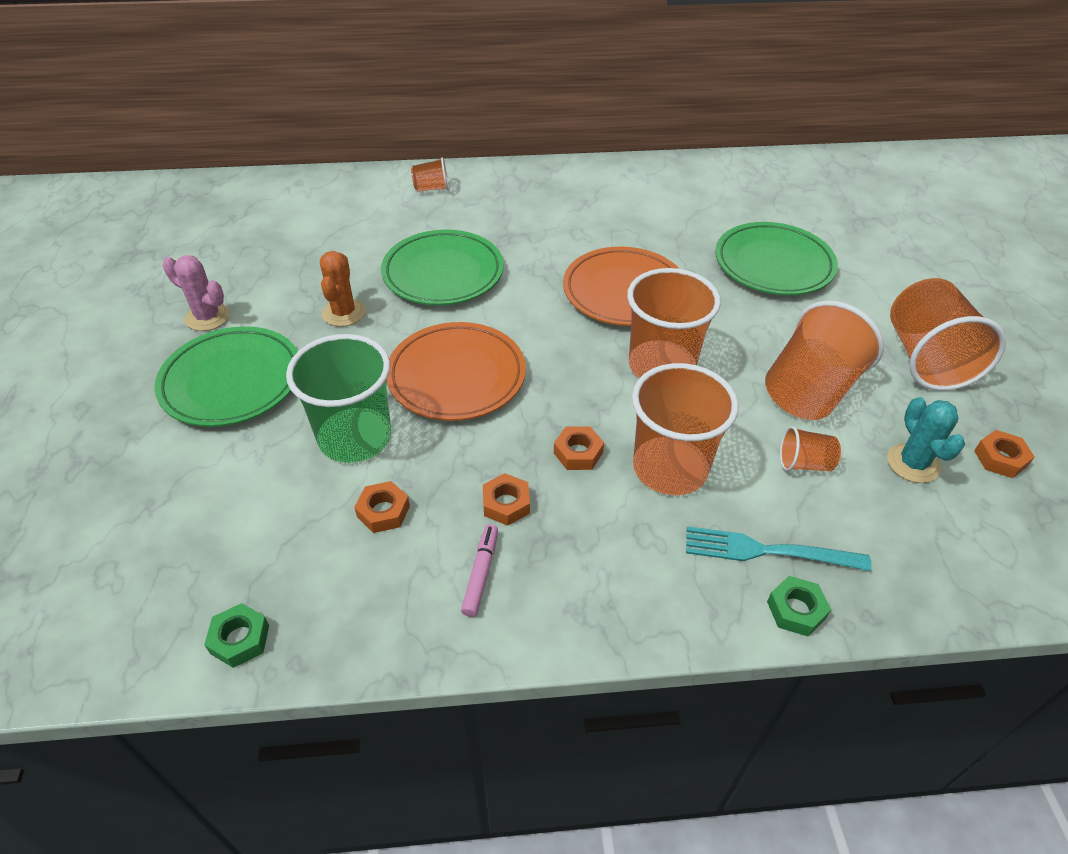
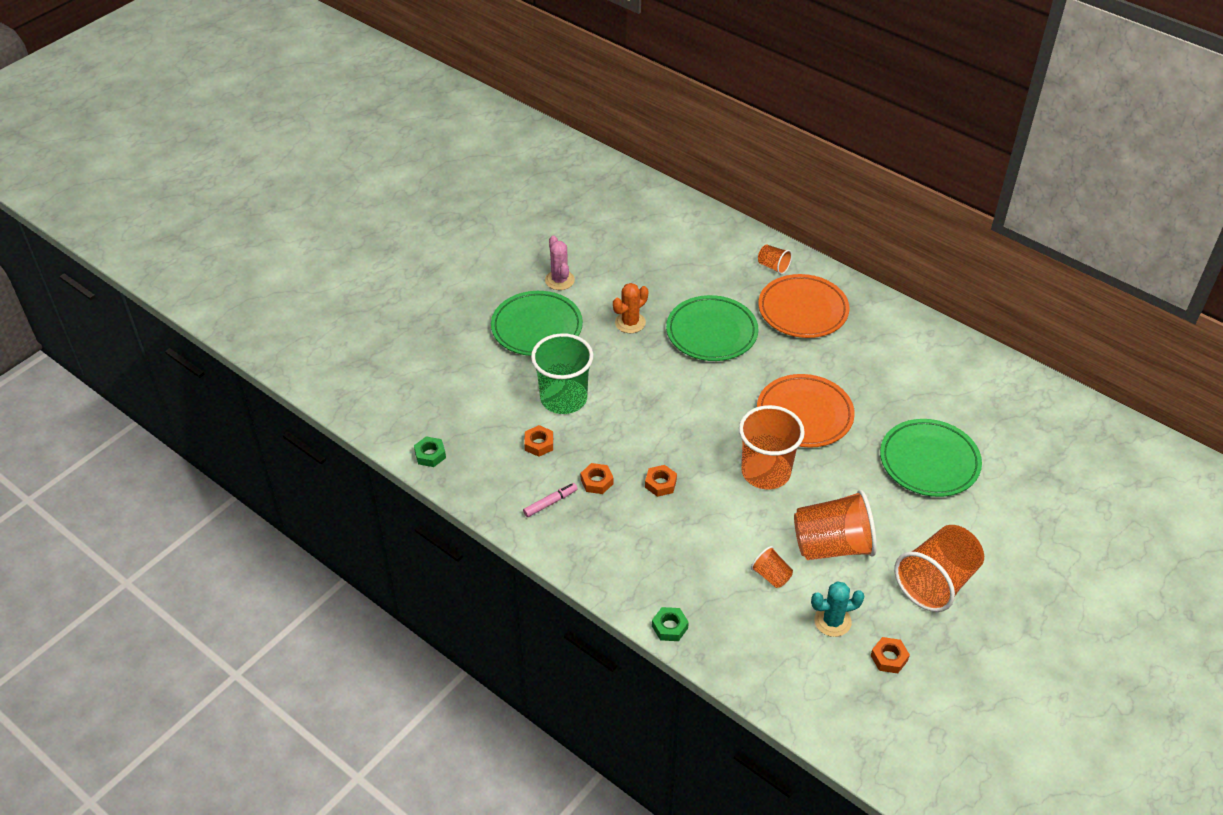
camera: 45 degrees right, 0 degrees up
(456, 376) = (648, 400): orange plate -> orange plate (803, 310)
(670, 468) = (697, 525): orange cup -> none
(767, 551) = (692, 595): turquoise fork -> none
(912, 463) = (832, 621): turquoise cactus -> turquoise cactus turned 45 degrees clockwise

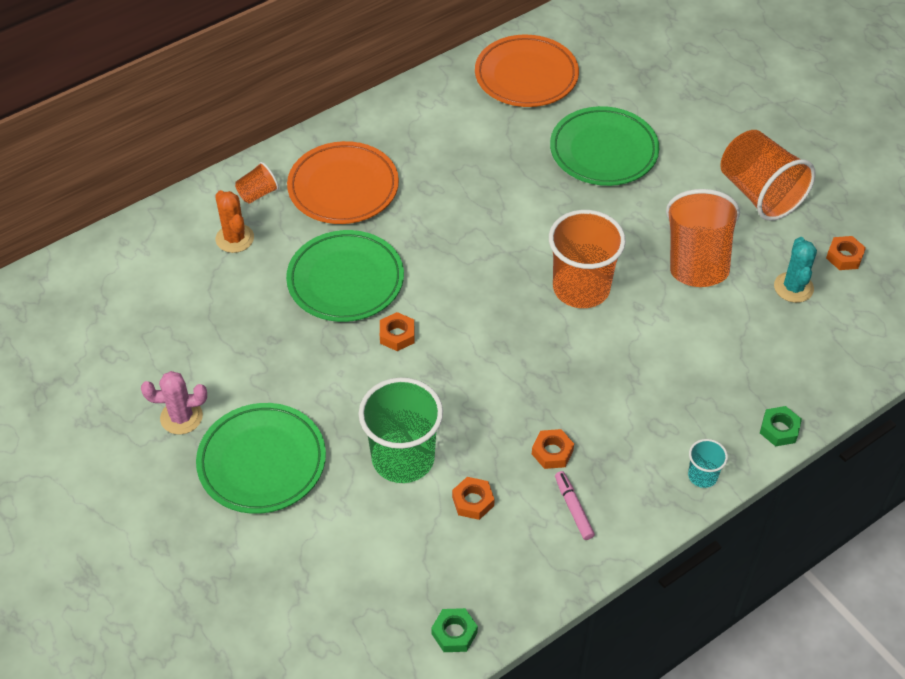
camera: 75 degrees left, 5 degrees up
(605, 579) = (702, 476): none -> turquoise cup
(630, 323) = (295, 358): orange cactus -> orange cactus (235, 238)
(660, 483) = (572, 389): orange nut -> orange nut (397, 335)
(771, 576) = (726, 322): orange cup -> none
(804, 415) = (507, 231): orange plate -> orange plate (526, 76)

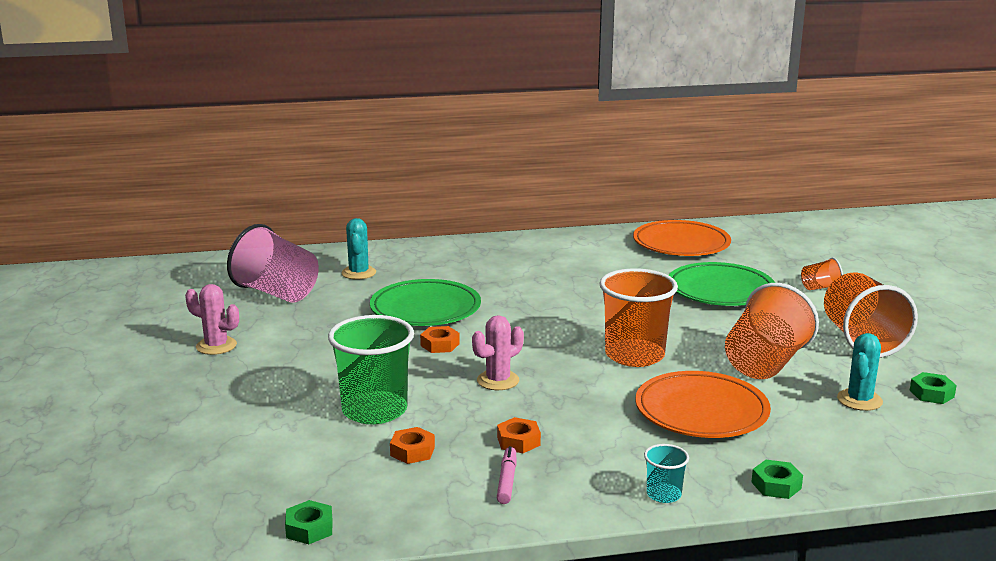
camera: 25 degrees right, 30 degrees down
(175, 305) = (277, 293): none -> pink cup
(235, 238) = (359, 273): orange cactus -> turquoise cactus
(258, 194) = (400, 257): orange cup -> orange cup (820, 288)
(262, 462) = (252, 383): green plate -> none
(343, 187) = (471, 267): orange plate -> orange plate (701, 411)
(484, 372) = (498, 380): none -> pink cactus
(844, 256) = (931, 393): orange nut -> green nut

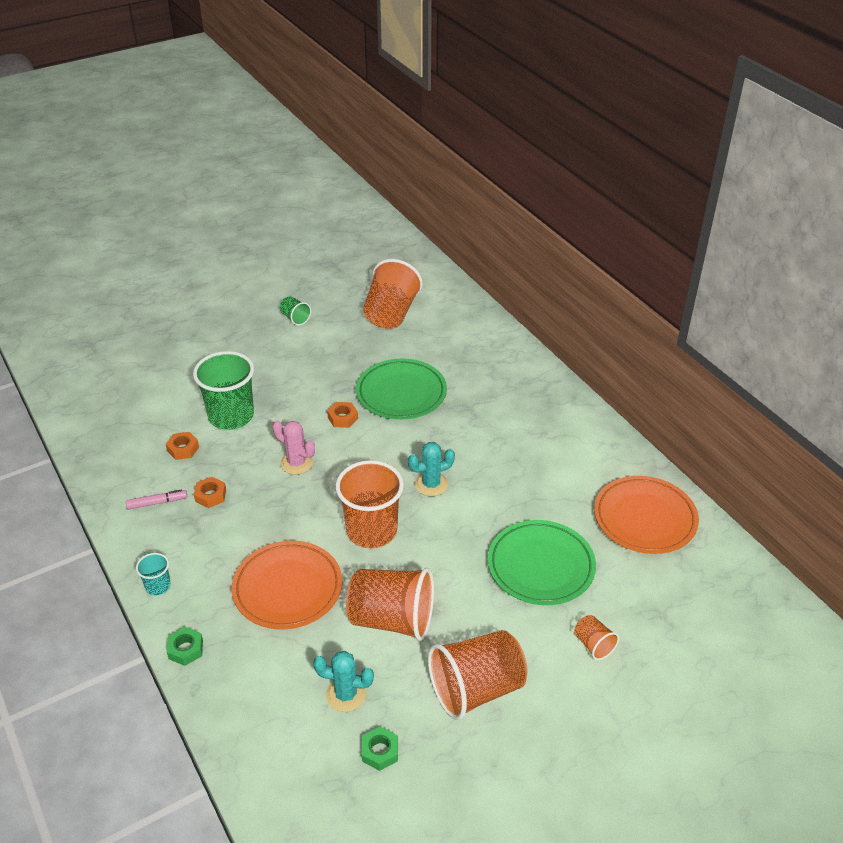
camera: 70 degrees right, 20 degrees up
(216, 346) = (295, 318): pink cactus -> green cup
(277, 293) = (391, 314): pink cup -> orange cup
(309, 528) = (85, 433): green nut -> none
(359, 273) = (450, 340): turquoise cactus -> turquoise cactus (431, 484)

